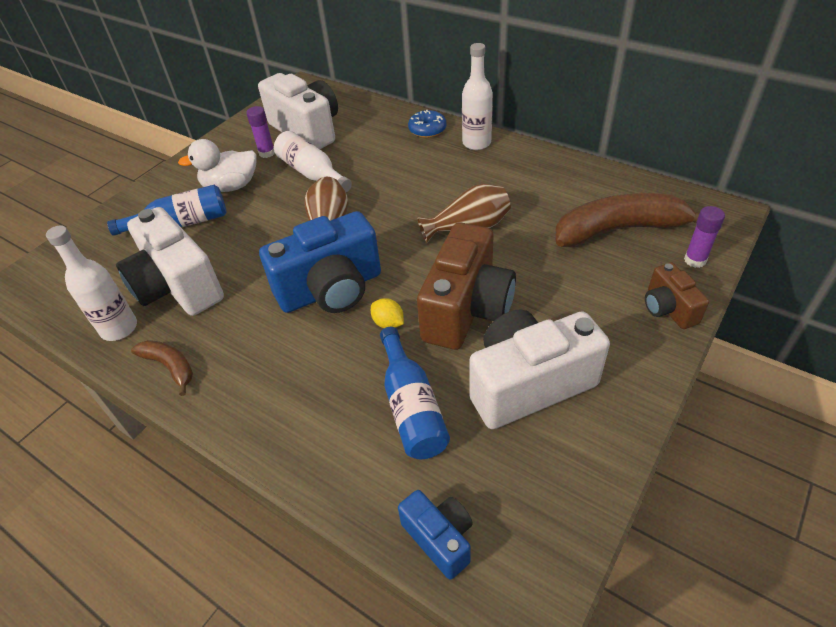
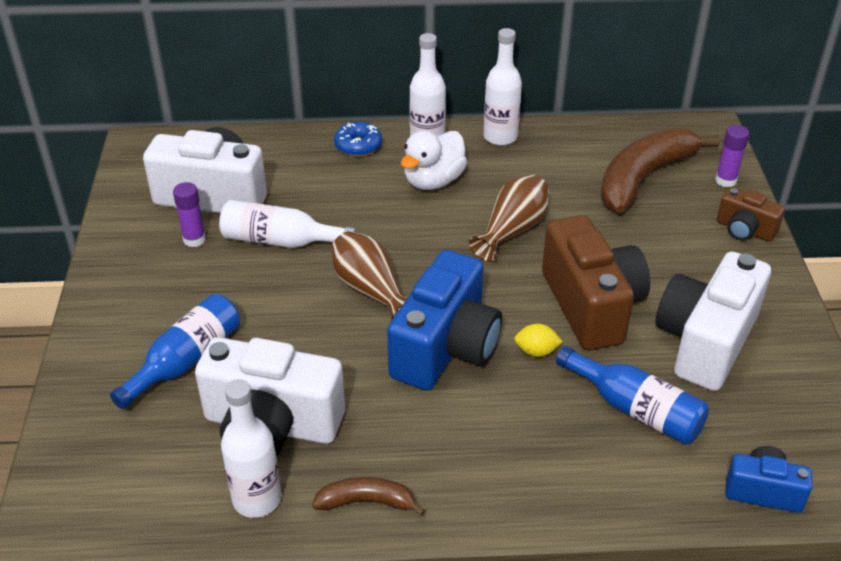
camera: 40 degrees left, 5 degrees down
(231, 186) = (196, 294): white duck -> white duck (433, 181)
(534, 157) = (500, 137): none -> white bottle

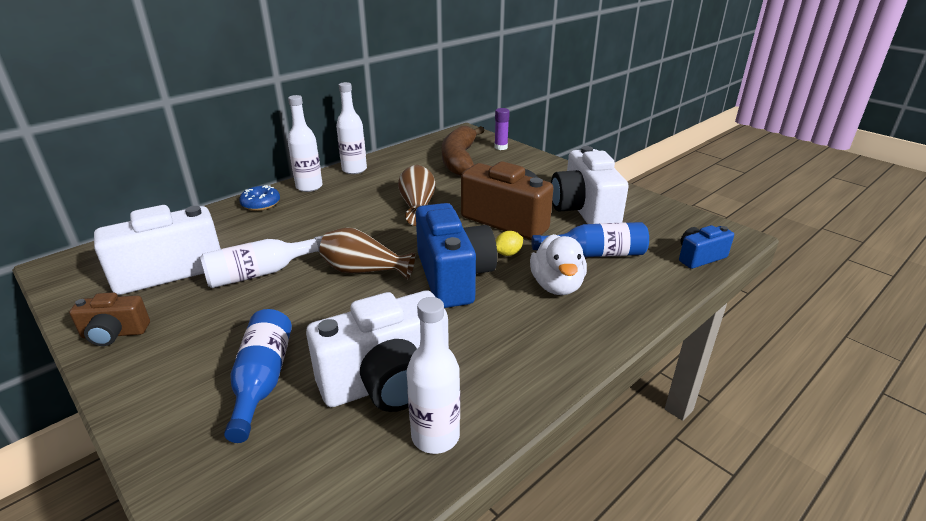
camera: 40 degrees left, 10 degrees down
(194, 239) = (181, 302): purple glue stick -> none
(367, 502) = (515, 387): brown banana -> none
(433, 181) = (337, 202): white duck -> white duck (556, 286)
(744, 230) = (536, 162): brown camera -> brown camera (114, 334)

